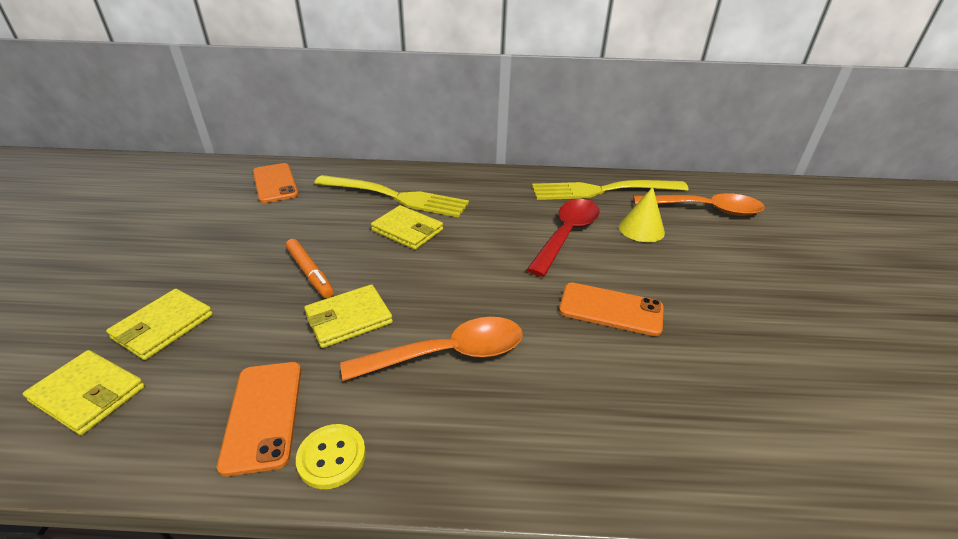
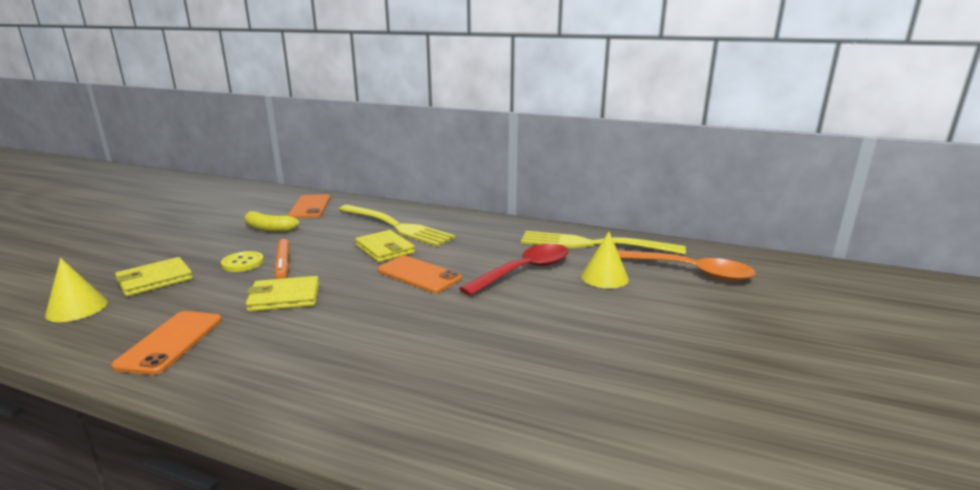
camera: 20 degrees right, 15 degrees down
(88, 394) = (77, 308): yellow wallet -> yellow cone
(249, 223) = (268, 228): none -> yellow banana
(331, 457) = (192, 377): yellow button -> yellow button (243, 263)
(448, 354) = (339, 333): orange spoon -> none
(610, 309) = (513, 329): orange phone -> orange phone (419, 275)

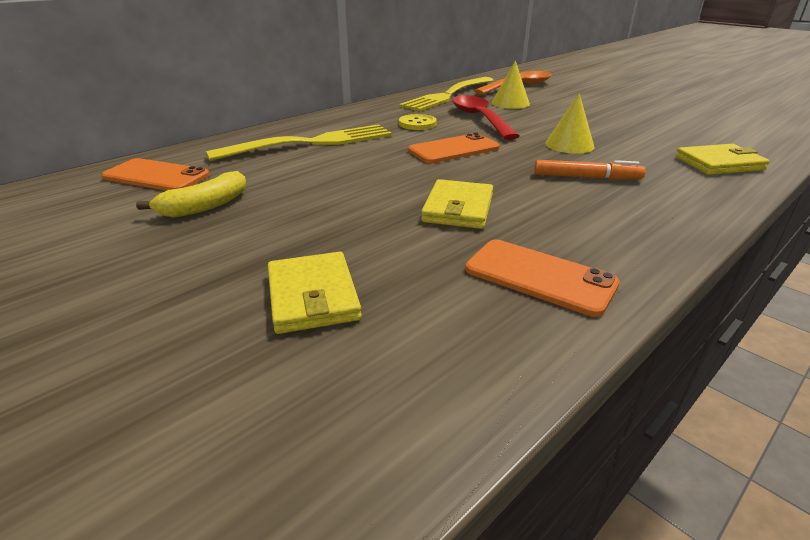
camera: 65 degrees left, 10 degrees up
(77, 308) = (368, 371): yellow cone -> yellow cone (569, 145)
(243, 263) = (322, 228): yellow button -> yellow button (417, 124)
(283, 265) = (359, 204): orange marker -> orange marker (586, 177)
(385, 249) = (372, 154): yellow wallet -> yellow wallet (719, 163)

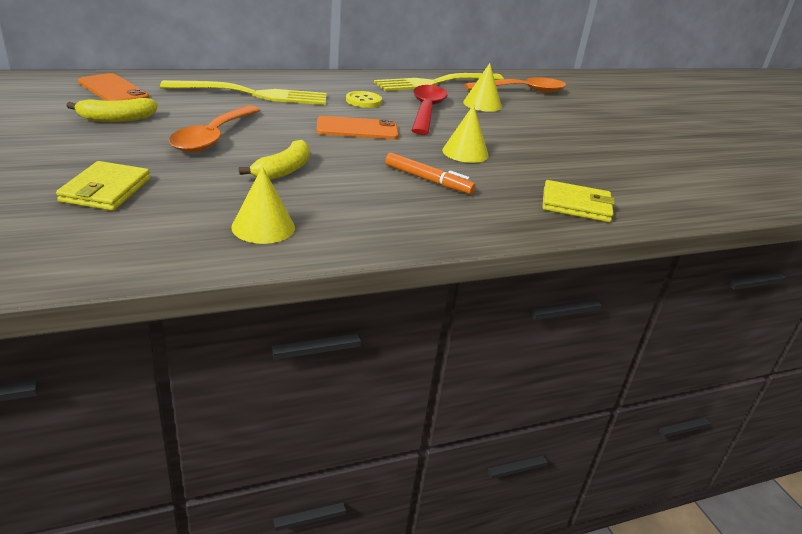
camera: 20 degrees right, 0 degrees up
(338, 195) = (213, 137): none -> orange spoon
(458, 208) = (283, 170): yellow wallet -> yellow banana
(539, 276) = (263, 227): orange phone -> yellow cone

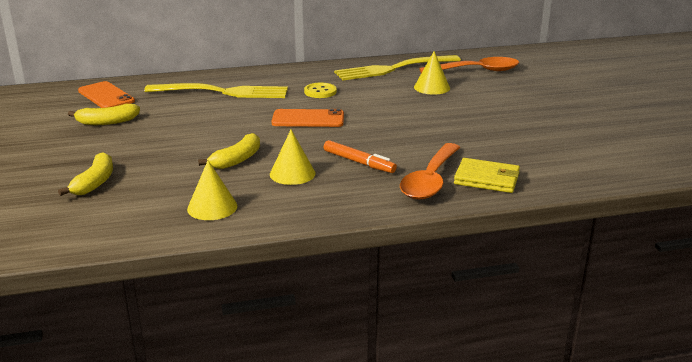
camera: 10 degrees right, 5 degrees down
(106, 190) = (94, 182): yellow wallet -> yellow banana
(213, 137) = (183, 134): orange spoon -> orange spoon (430, 180)
(426, 110) = (376, 97): red spoon -> none
(465, 152) = (400, 135): yellow cone -> yellow cone (292, 173)

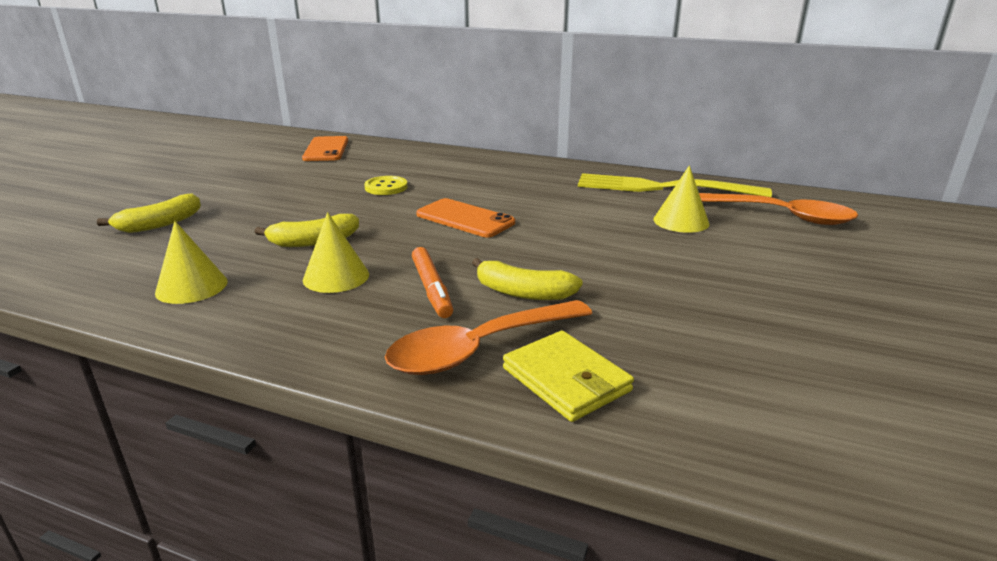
camera: 35 degrees right, 0 degrees up
(107, 122) = (282, 172): yellow banana -> yellow banana (523, 292)
(223, 92) = (430, 169): yellow fork -> none
(320, 92) = (530, 193): yellow button -> yellow button (386, 187)

